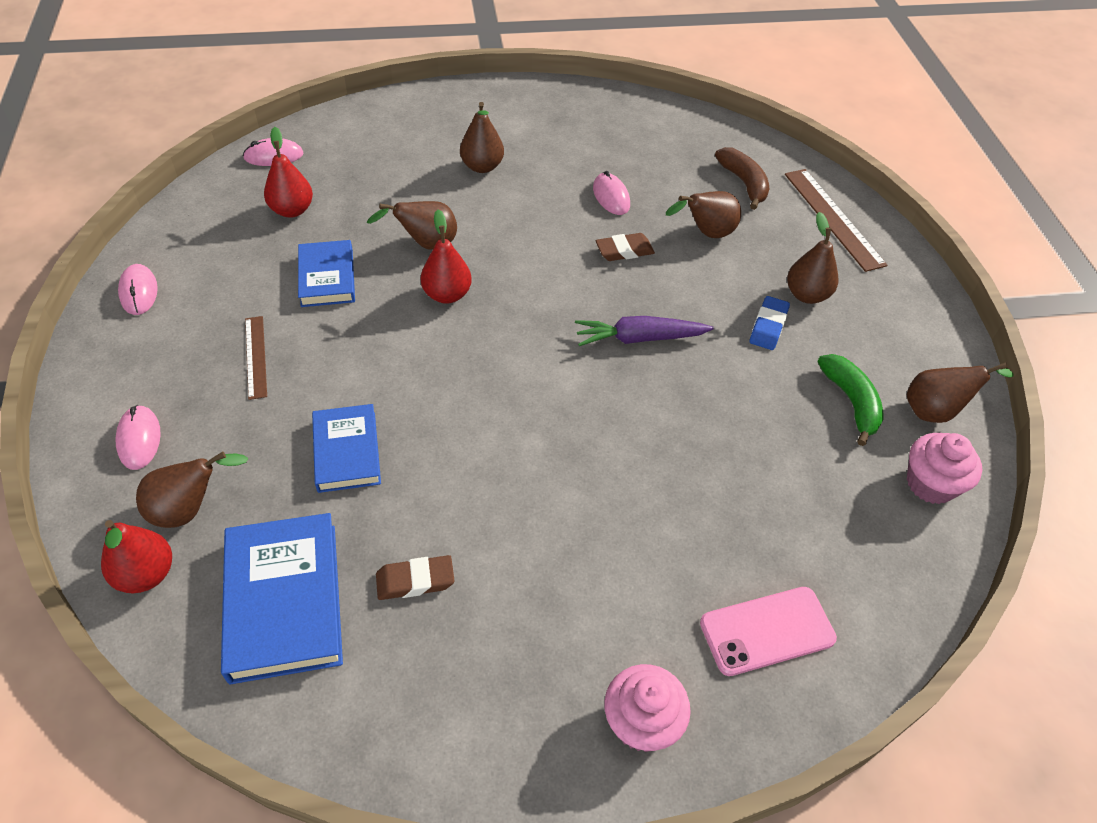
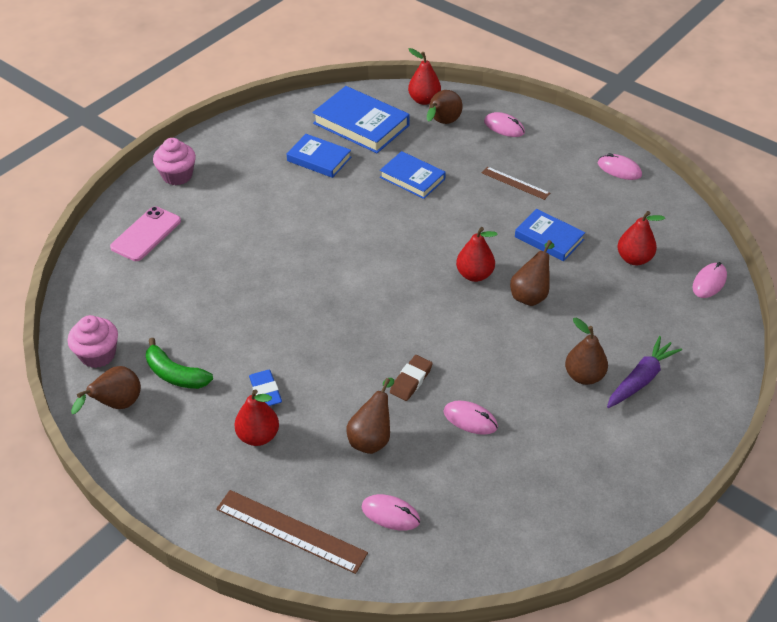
camera: 140 degrees right, 5 degrees down
(415, 580) = (319, 159): brown eraser -> blue book
(639, 338) = (337, 326): purple carrot -> purple carrot (641, 379)
(744, 183) = (390, 514): brown banana -> pink mouse
(806, 295) = (258, 436): brown pear -> red pear

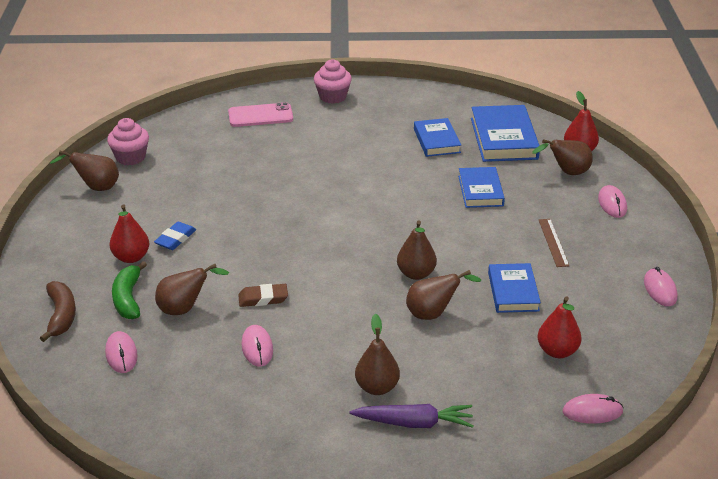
camera: 50 degrees right, 10 degrees down
(175, 374) = (148, 195): green banana -> green banana (128, 299)
(291, 530) = (61, 316): brown ruler -> brown banana
(474, 275) = (416, 274): red pear -> brown pear

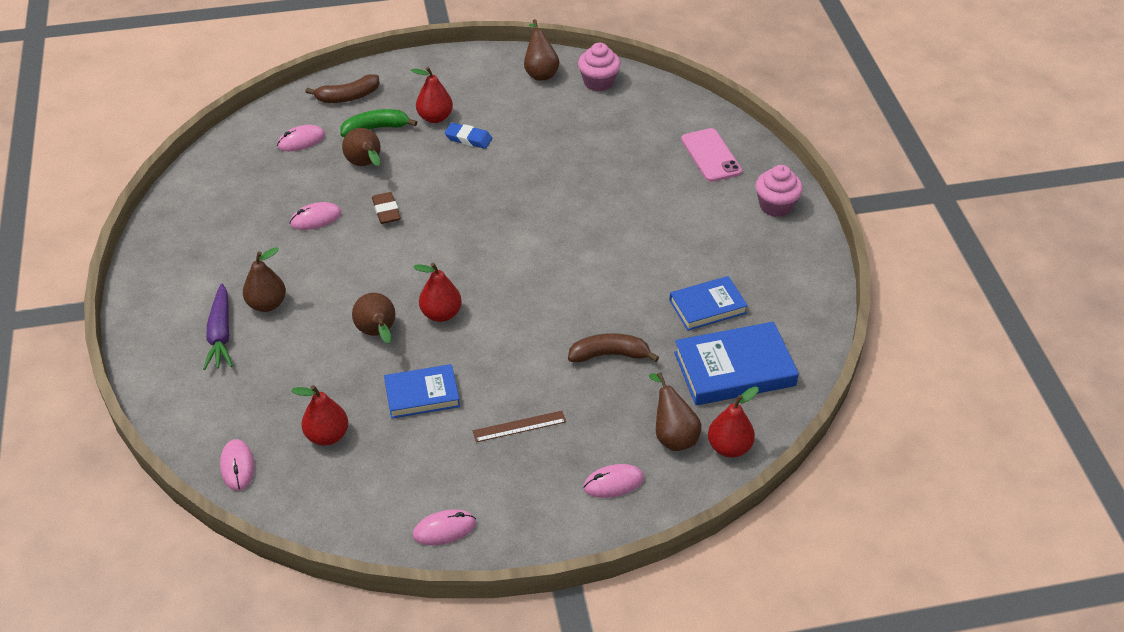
camera: 80 degrees right, 10 degrees up
(416, 274) = (441, 314): brown pear -> red pear
(480, 191) = (609, 355): blue book -> brown banana

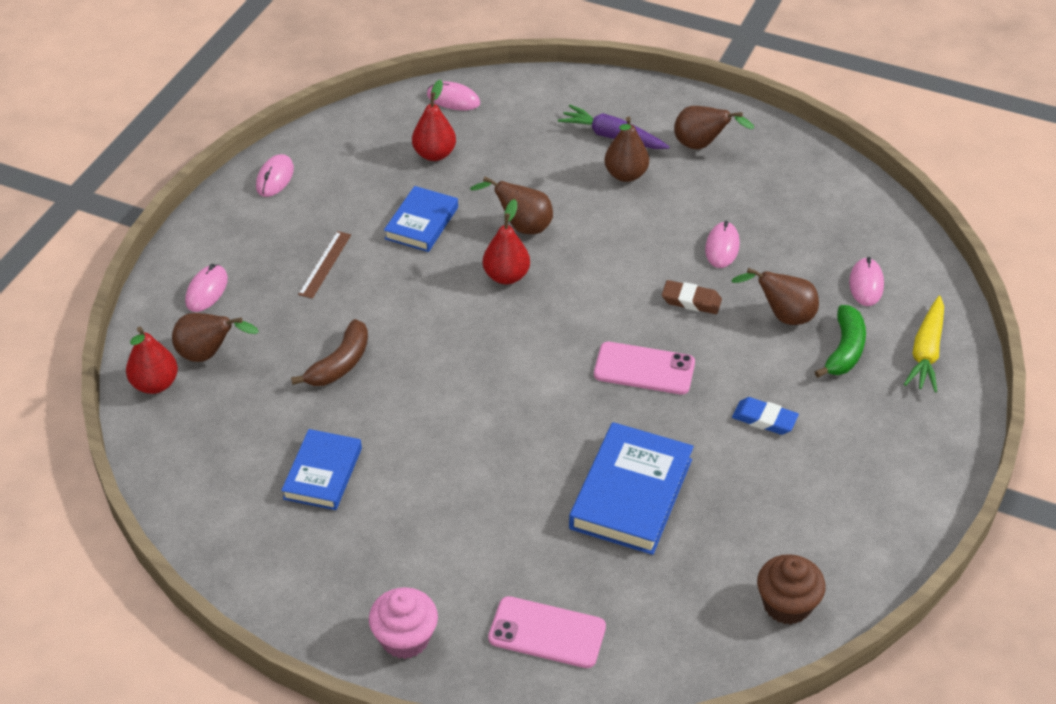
camera: 125 degrees right, 0 degrees up
(348, 97) = (926, 352): brown banana -> yellow carrot
(435, 118) = (828, 409): red pear -> none
(468, 139) = (764, 419): blue eraser -> blue eraser turned 60 degrees clockwise
(472, 205) = (644, 369): none -> pink phone
(540, 72) = (852, 554): brown pear -> brown pear (702, 145)
(598, 82) = (787, 605): pink cupcake -> brown cupcake
(734, 369) = (229, 443): blue book -> blue book (631, 494)

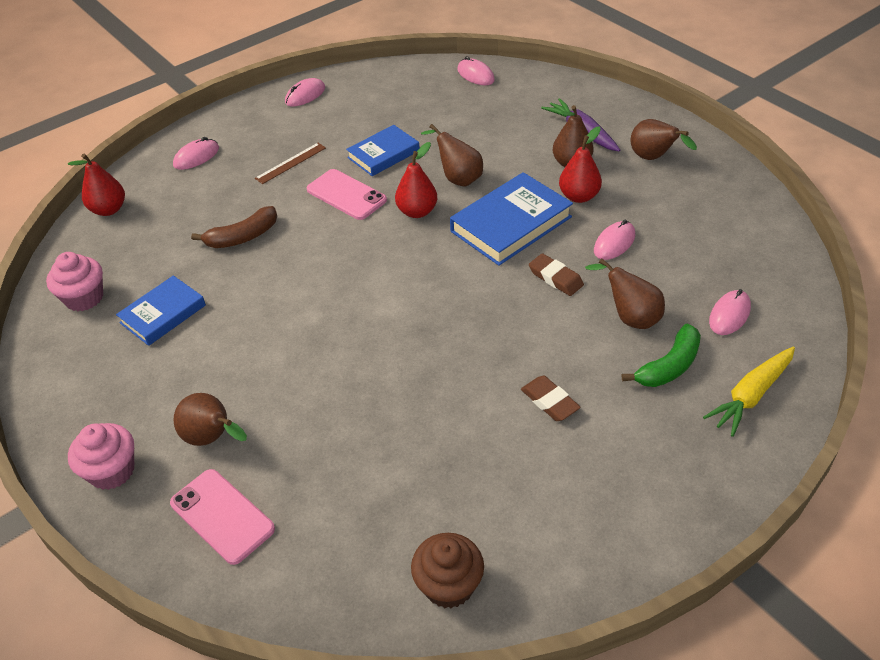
camera: 30 degrees right, 0 degrees up
(209, 354) = (160, 201): brown pear -> brown pear (213, 438)
(217, 488) = (84, 298): none -> pink cupcake
(434, 154) = (431, 109): red pear -> red pear (579, 196)
(631, 494) = (384, 422): blue book -> blue book (511, 224)
(644, 369) = (474, 320): pink phone -> pink phone (346, 195)
(764, 419) = (549, 401): blue eraser -> brown eraser

